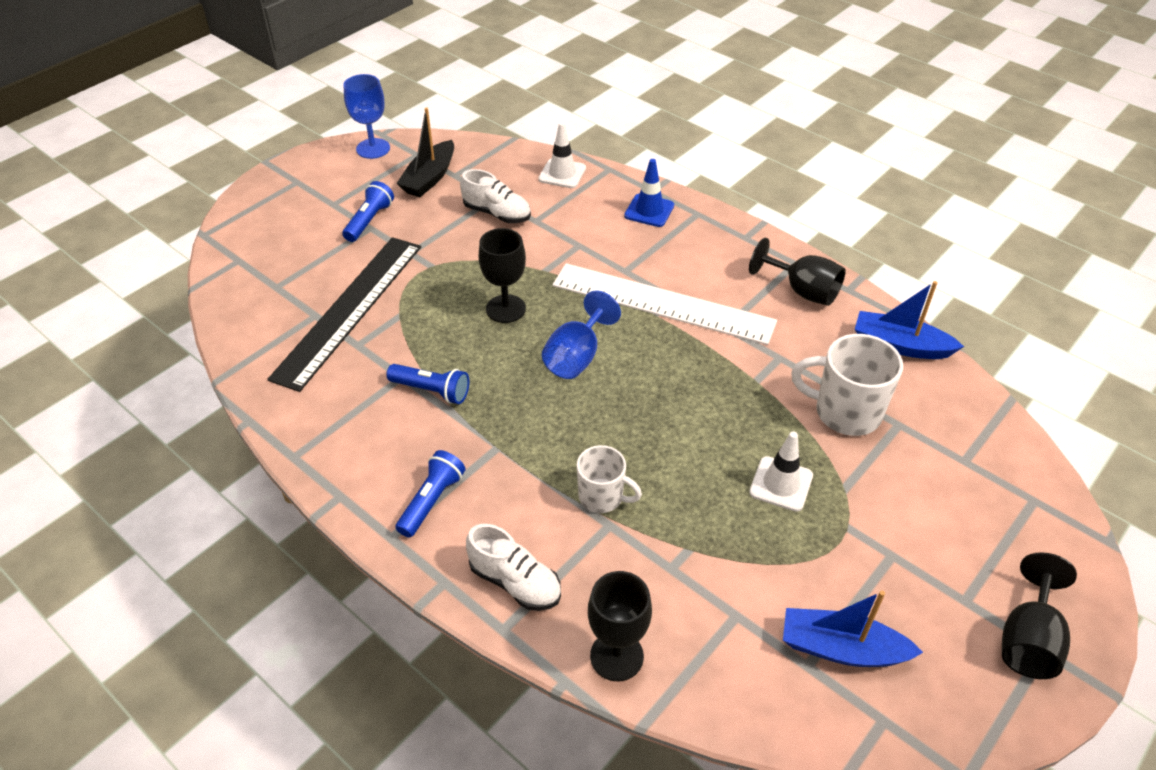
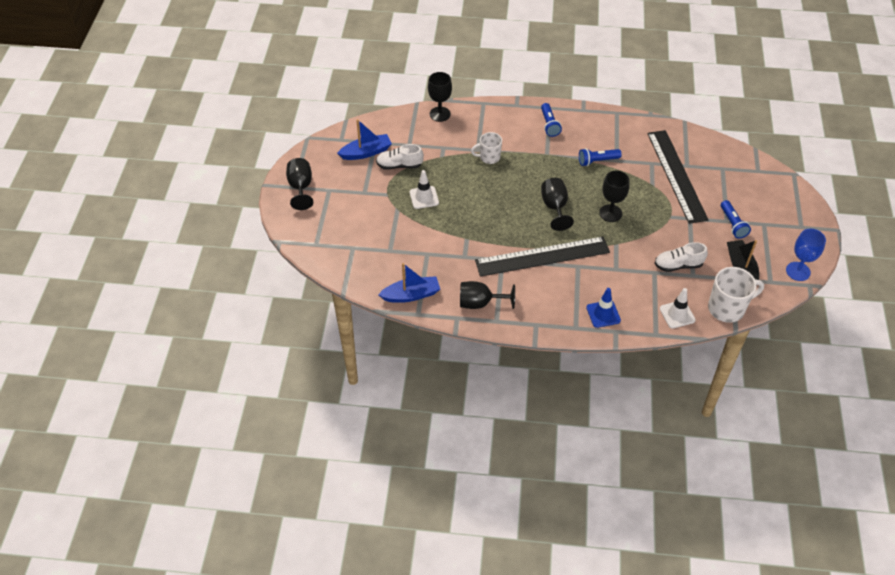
camera: 145 degrees right, 5 degrees up
(515, 582) = (493, 116): white shoe -> white shoe (399, 165)
(576, 357) = (554, 207): blue goblet -> black goblet
(662, 303) = (542, 256): white ruler -> black ruler
(845, 412) = (417, 243): white mug -> white mug (727, 308)

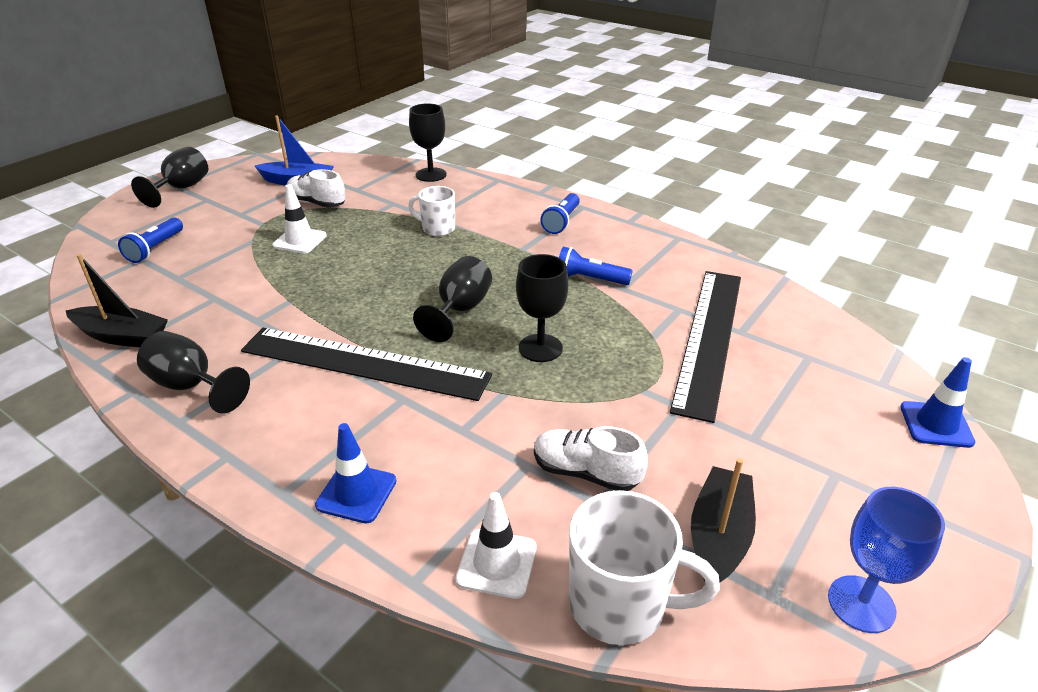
camera: 30 degrees right, 15 degrees down
(411, 295) = (122, 336): blue boat -> black boat
(733, 224) = (762, 449): blue flashlight -> blue flashlight (155, 249)
(786, 183) = (936, 424): none -> blue traffic cone

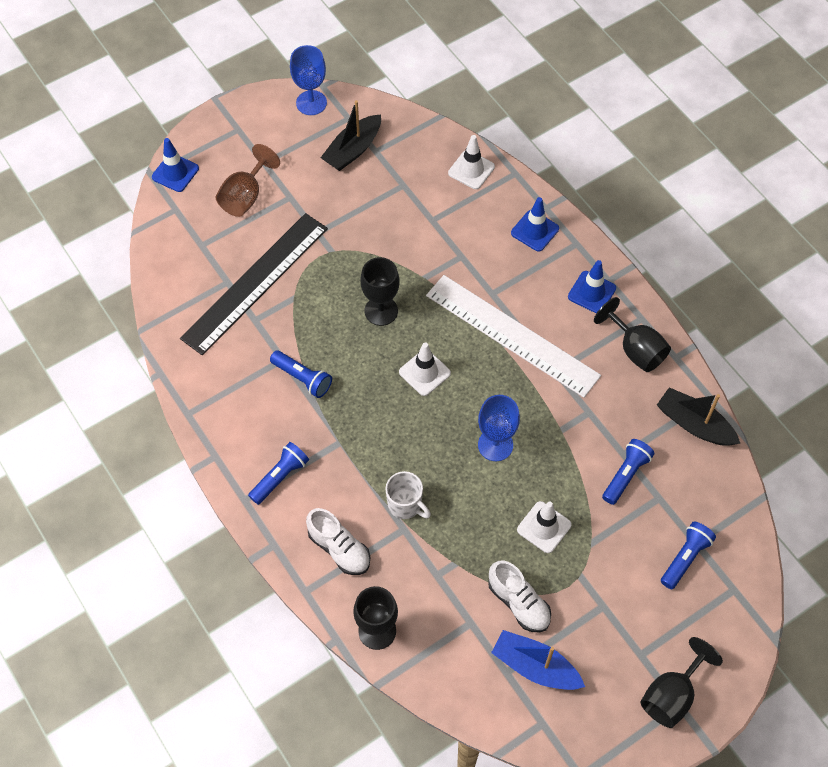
camera: 160 degrees left, 25 degrees up
(213, 285) = (625, 475): none -> blue flashlight
(255, 434) = (591, 292): none -> blue traffic cone
(361, 277) = (495, 445): none -> blue goblet
(364, 363) = (512, 335): black ruler -> white ruler
(460, 310) = (424, 372): black goblet -> white traffic cone
(586, 472) = (401, 205): white shoe -> white shoe (339, 548)
(620, 605) = (421, 134): white mug -> none
(813, 422) = (245, 196): none -> brown goblet

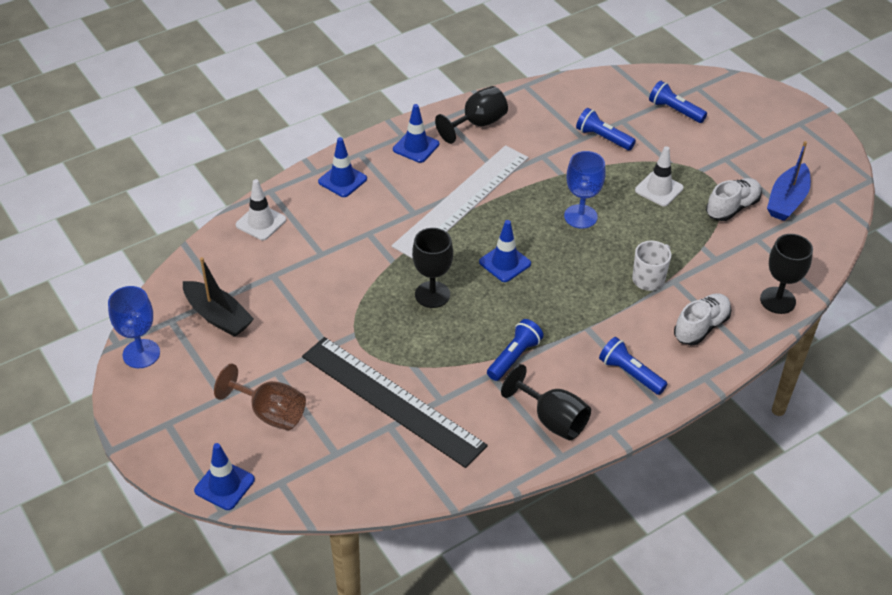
camera: 90 degrees left, 15 degrees down
(424, 372) = (505, 263): white traffic cone -> blue traffic cone
(671, 695) = (792, 126): black goblet -> black goblet (552, 420)
(694, 424) = (551, 96): black boat -> none

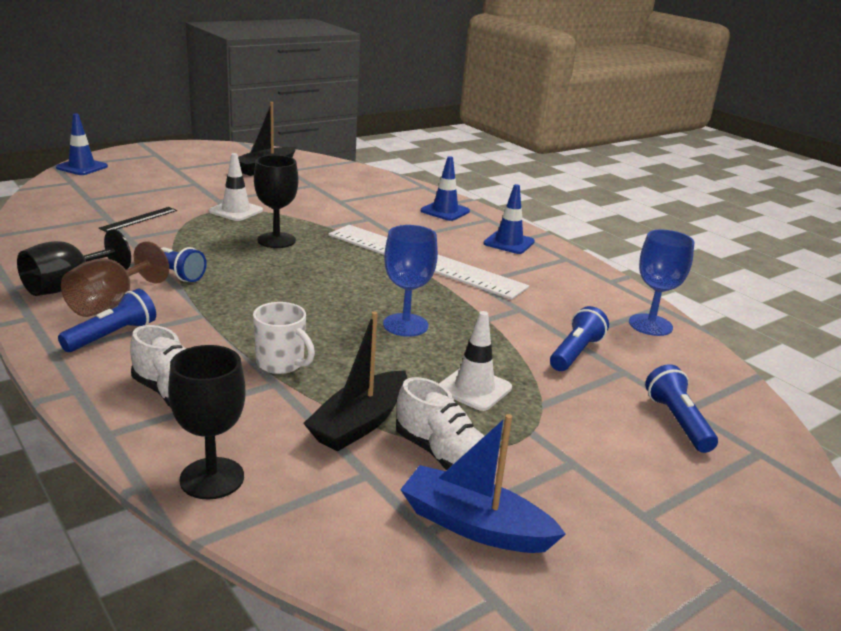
camera: 85 degrees right, 20 degrees down
(141, 354) = (231, 149): blue goblet -> blue goblet (650, 325)
(261, 222) = (381, 182): white traffic cone -> white traffic cone (236, 211)
(270, 413) = (149, 181): brown goblet -> brown goblet (110, 304)
(392, 400) = (139, 219): black ruler -> black ruler, size x0.40
(477, 124) = (564, 275): black goblet -> none
(505, 263) = (321, 276): blue traffic cone -> none
(674, 110) = (677, 421): blue flashlight -> blue flashlight turned 45 degrees counterclockwise
(709, 241) = (359, 423): none -> black boat

